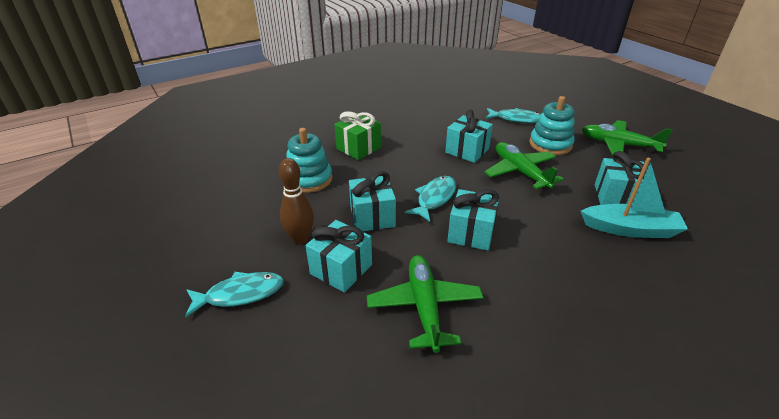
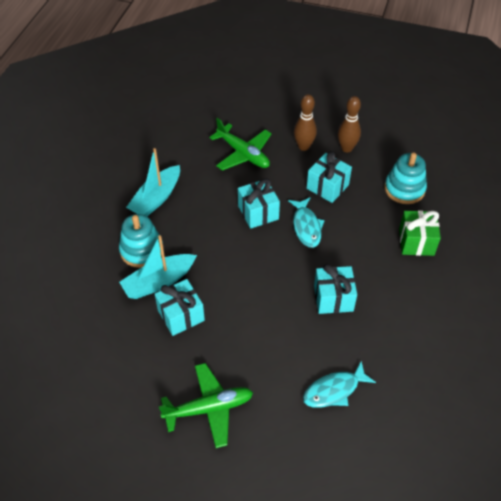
camera: 140 degrees right, 15 degrees up
(240, 294) = (332, 108): turquoise fish -> none
(341, 269) = (303, 146): turquoise gift -> brown bowling pin
(520, 172) = (270, 298): green plane -> none
(550, 144) = (272, 361): turquoise stacking toy -> turquoise stacking toy (141, 250)
(595, 317) = (156, 198): none -> turquoise boat

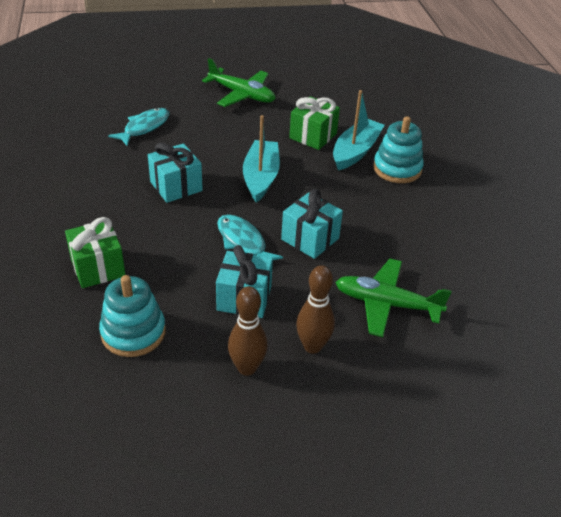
camera: 150 degrees right, 10 degrees down
(156, 198) = (434, 216): turquoise boat -> turquoise boat (261, 177)
(181, 315) = (313, 136): turquoise gift -> green gift
(209, 408) = (242, 95): green plane -> green plane turned 105 degrees counterclockwise

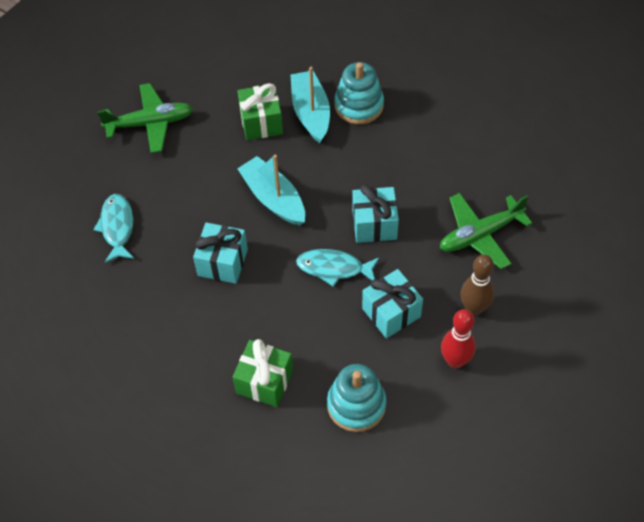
camera: 40 degrees left, 15 degrees up
(247, 368) = (455, 361): brown bowling pin -> red bowling pin

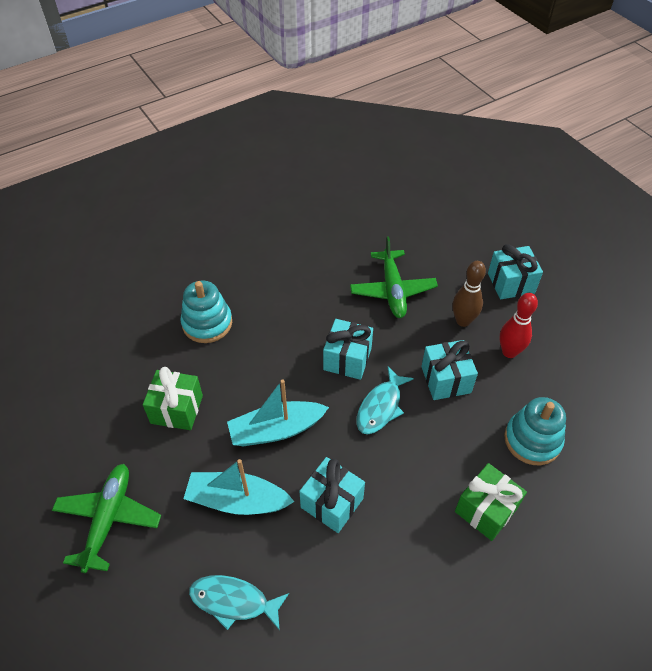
camera: 70 degrees left, 5 degrees down
(311, 112) = (191, 363): turquoise boat -> turquoise boat (237, 500)
(553, 341) = (511, 283): none -> turquoise gift

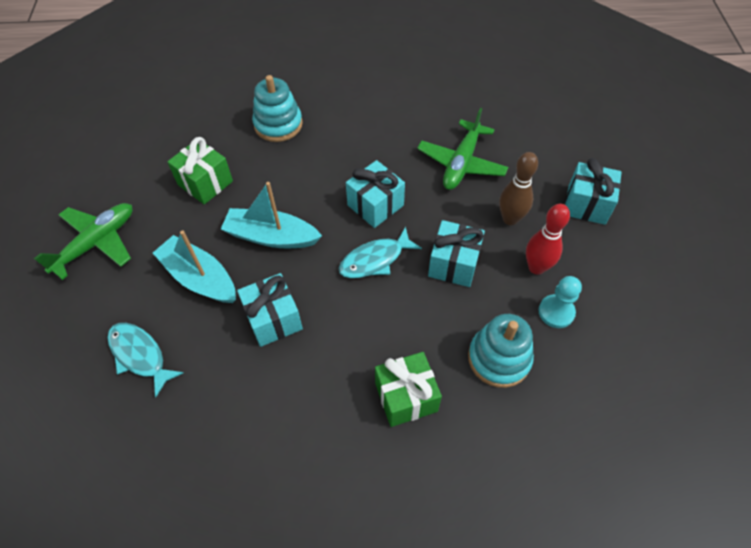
camera: 30 degrees right, 5 degrees up
(547, 381) = (556, 312): none -> turquoise pawn

